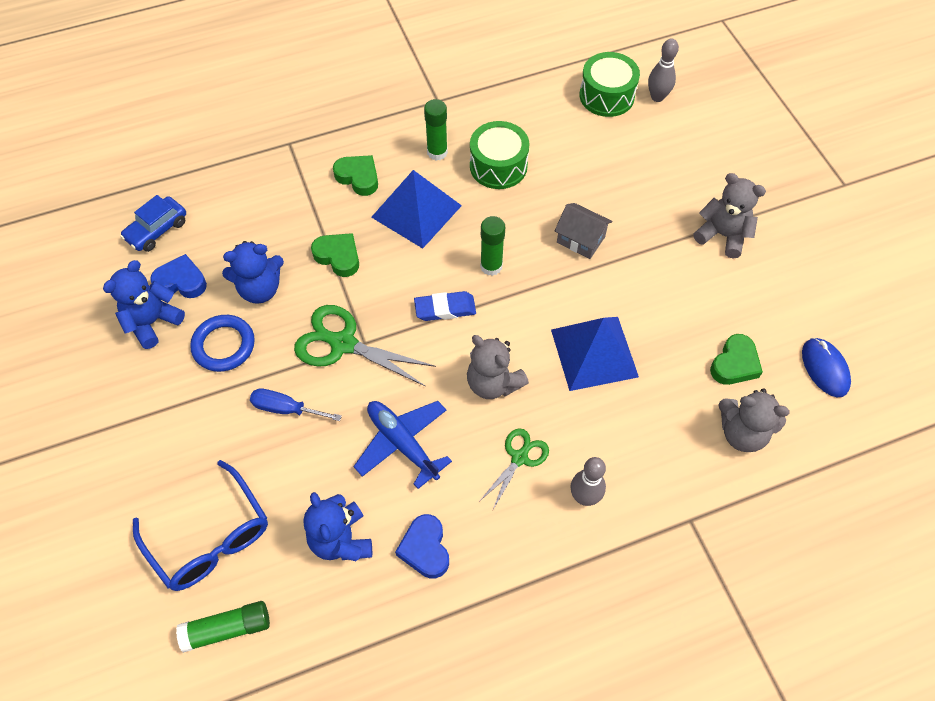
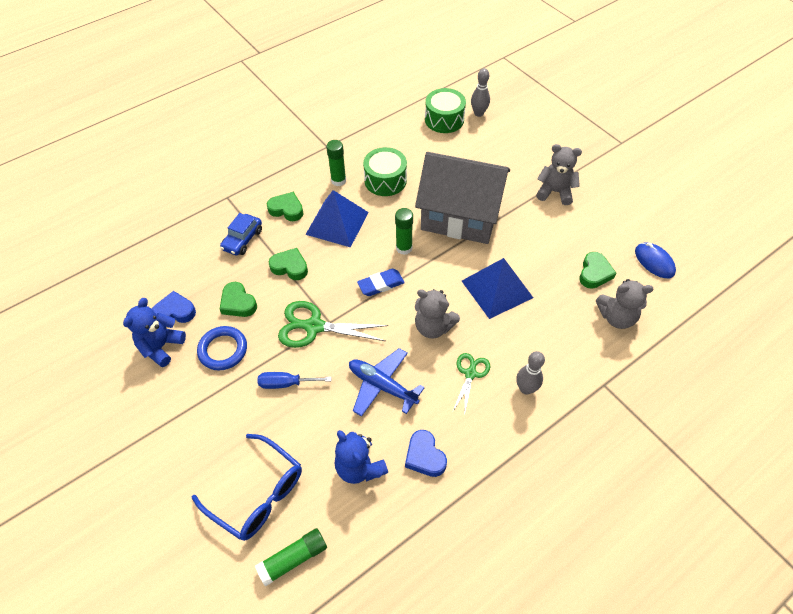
camera: 15 degrees left, 5 degrees down
(157, 230) = (144, 280): blue car -> blue car (243, 239)
(260, 289) = (238, 303): blue teddy bear -> green heart
(580, 239) = (460, 216): grey house -> grey house, size x2.44

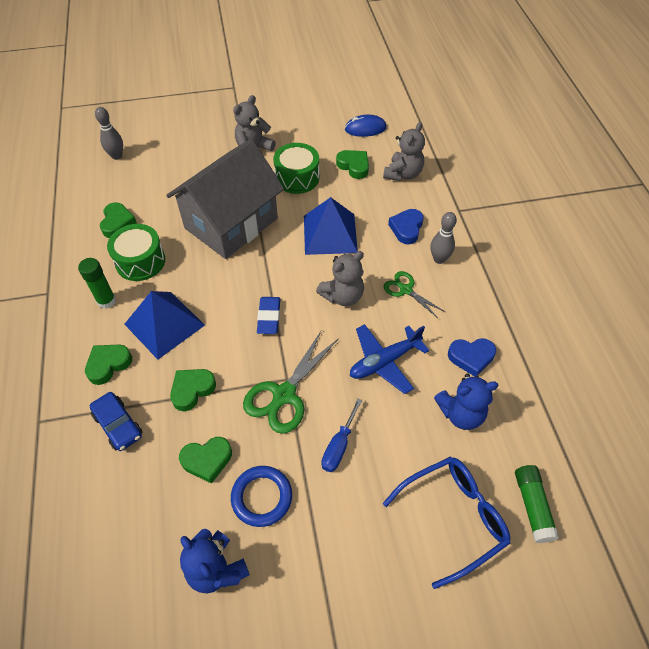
camera: 65 degrees left, 0 degrees up
(175, 312) = (175, 537): blue heart -> blue heart (406, 228)
(404, 248) = (238, 281): green glue stick -> none
(412, 149) = (117, 223): none -> green heart
(444, 119) = (101, 183): green drum -> green drum (297, 178)

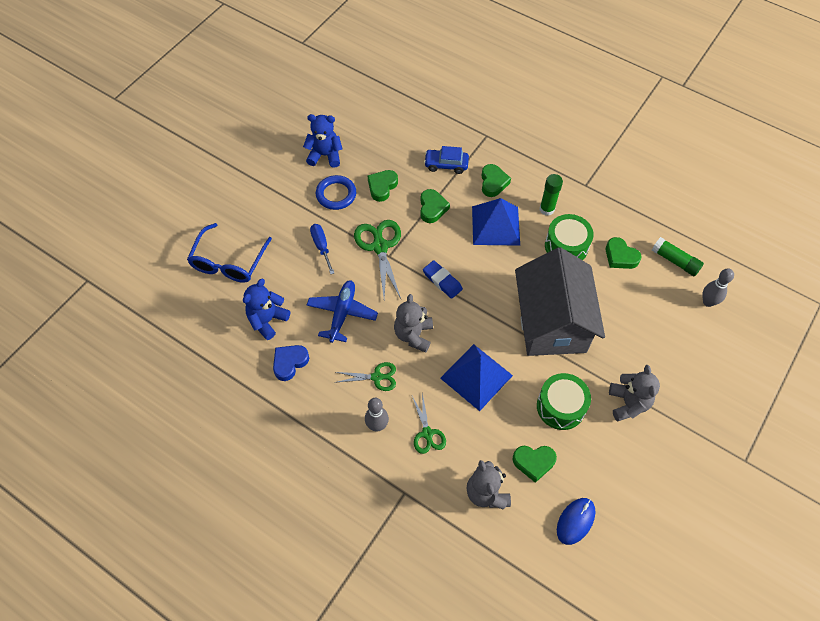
camera: 135 degrees right, 5 degrees up
(406, 228) = (427, 433): blue heart -> green scissors
(532, 506) = (189, 301): green glue stick -> green glue stick (675, 261)

